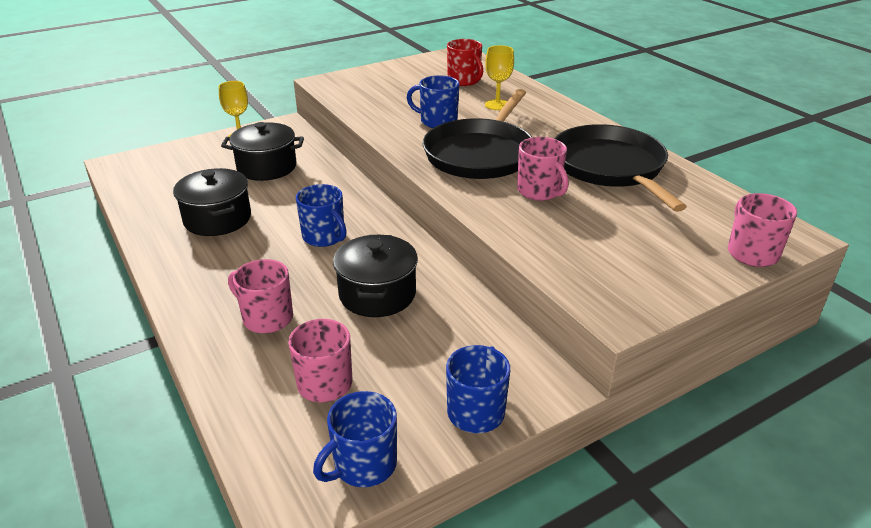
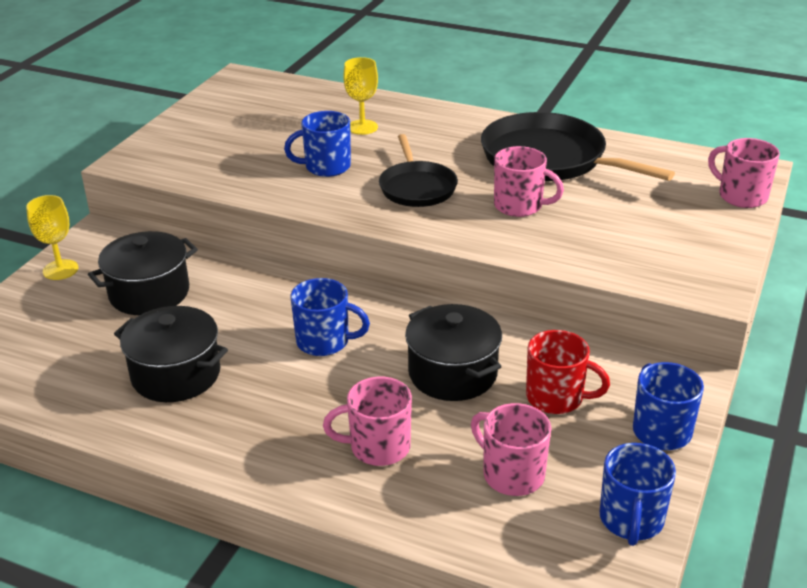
camera: 35 degrees left, 0 degrees up
(464, 81) = (290, 109): red mug -> red mug (556, 398)
(481, 154) = (417, 187): black pan -> black pan, size x0.61

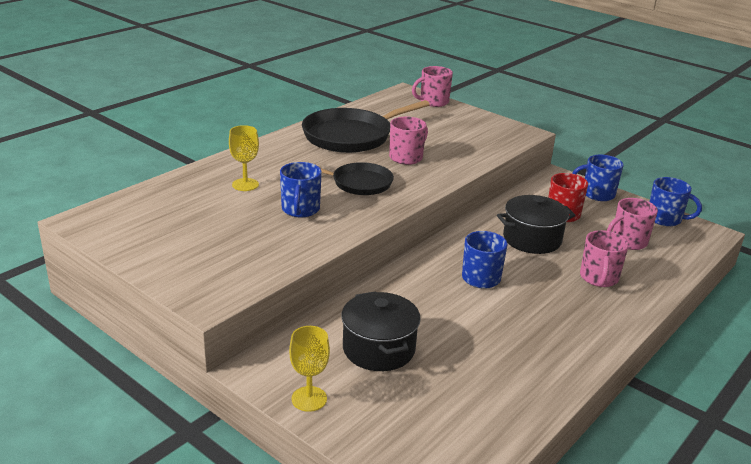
camera: 75 degrees left, 5 degrees down
(176, 375) = (500, 348): black pot -> none

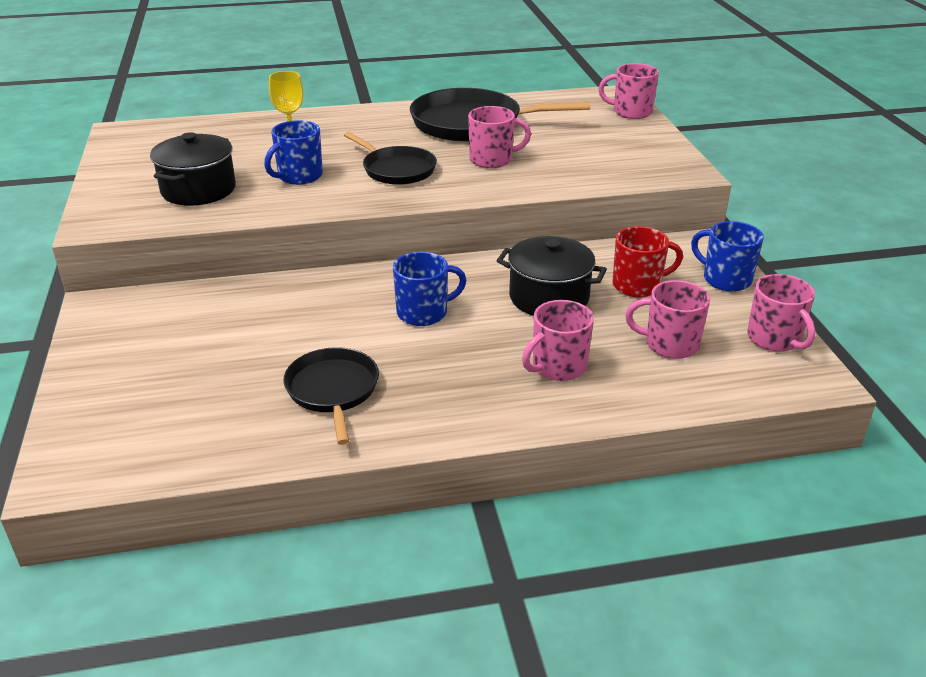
camera: 40 degrees right, 5 degrees up
(309, 399) = (97, 347): yellow goblet -> none
(378, 349) = (217, 334): black pot -> black pot (198, 190)
(511, 349) = (333, 391): none -> black pan
(665, 219) = (774, 339): blue mug -> pink mug

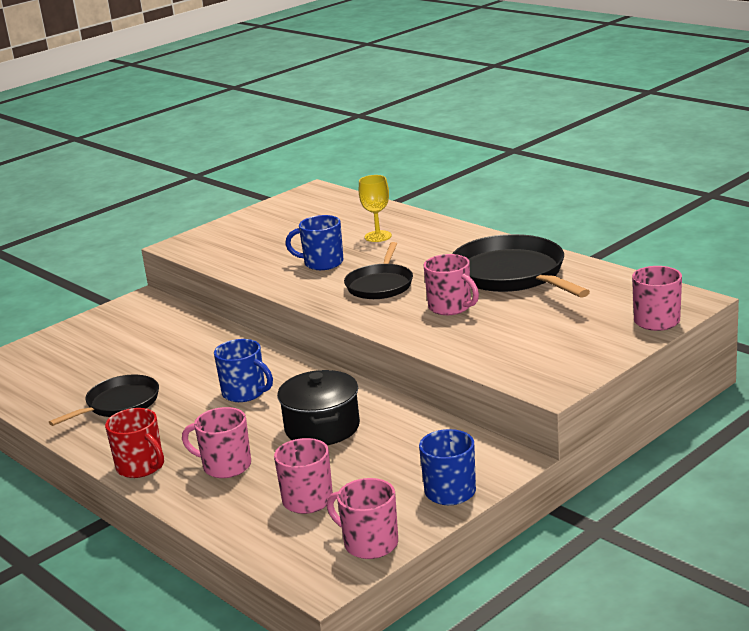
camera: 60 degrees right, 10 degrees down
(198, 190) = (260, 247): black pot -> none
(638, 285) = (387, 456): red mug -> red mug (141, 467)
(774, 339) = (369, 543): pink mug -> pink mug turned 90 degrees clockwise

